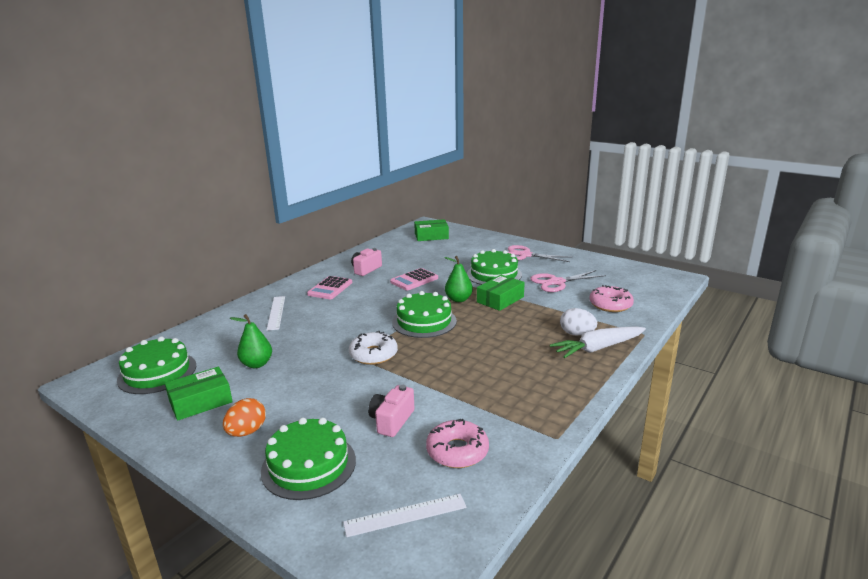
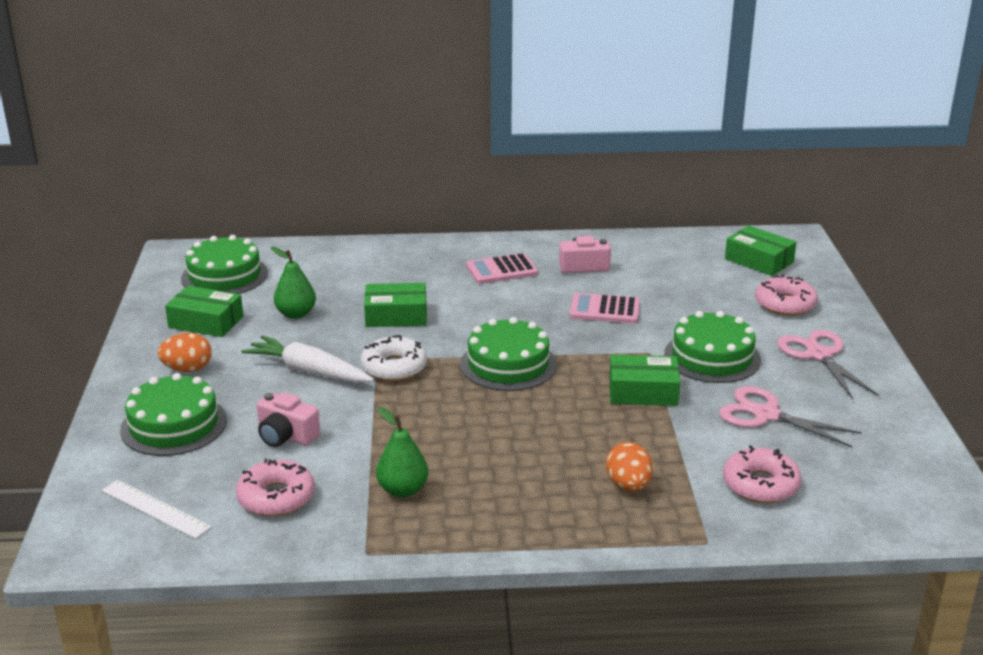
camera: 50 degrees right, 5 degrees up
(276, 312) = (404, 269): white ruler -> none
(320, 333) = (396, 315): none -> green box
(391, 420) = (286, 436): pink camera -> pink camera turned 135 degrees counterclockwise
(458, 299) = (598, 362): green pear -> green pear (402, 490)
(475, 245) = (785, 304): none -> pink donut
(577, 334) = (628, 486): white egg -> orange egg
(598, 348) = (611, 516): white carrot -> white carrot (309, 371)

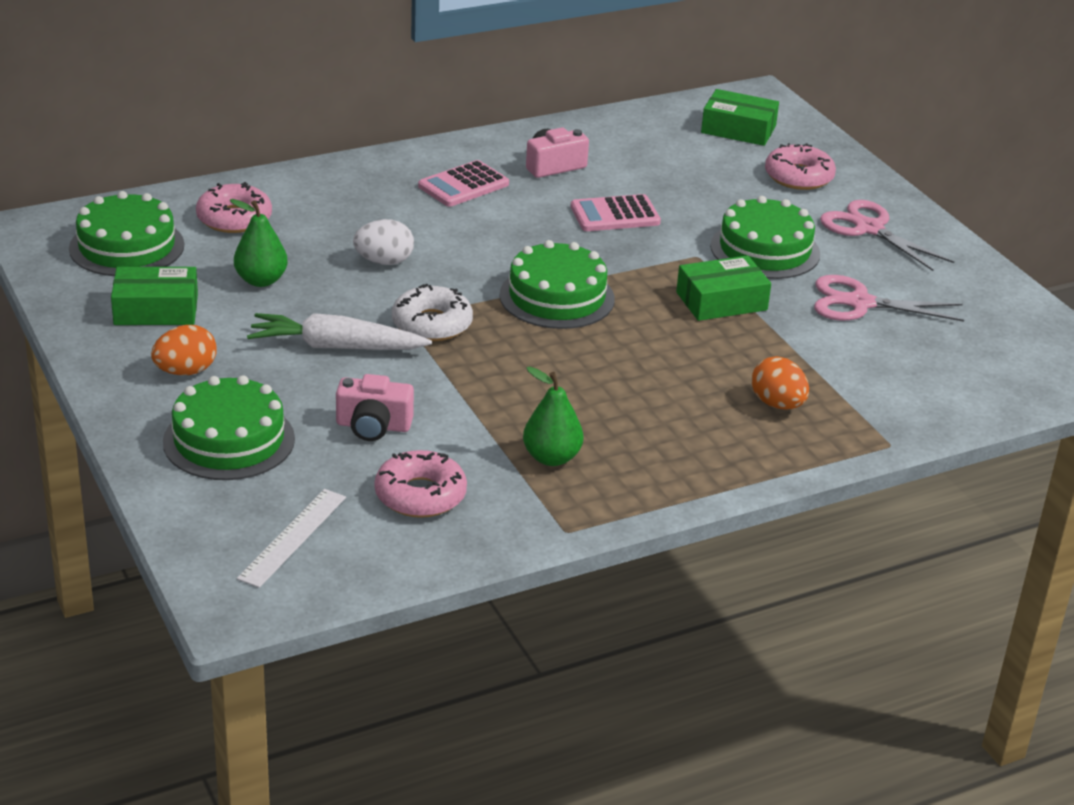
camera: 25 degrees left, 5 degrees up
(155, 509) = (293, 537): white ruler -> white ruler turned 75 degrees counterclockwise
(396, 315) = (384, 262): green box -> white egg
(760, 485) = (902, 377): pink donut -> pink donut (234, 218)

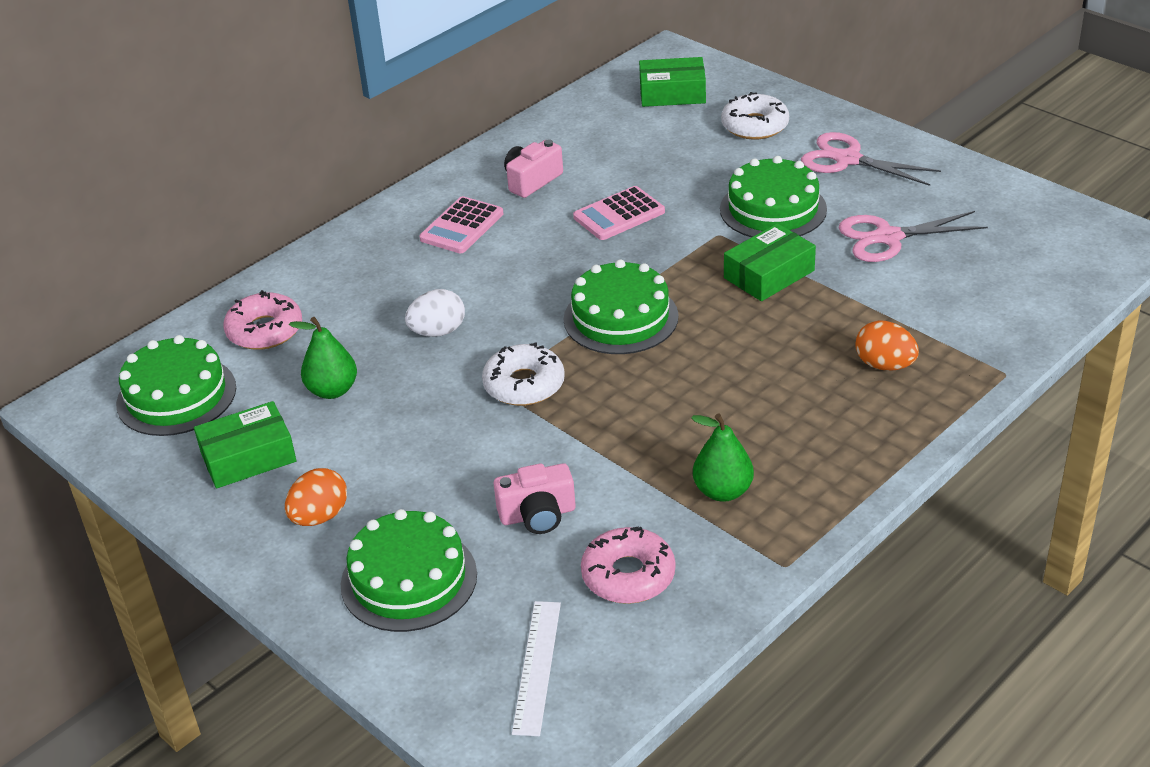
camera: 15 degrees left, 5 degrees up
(336, 347) = (449, 440): white carrot -> none
(798, 177) = (755, 126): pink donut -> white donut

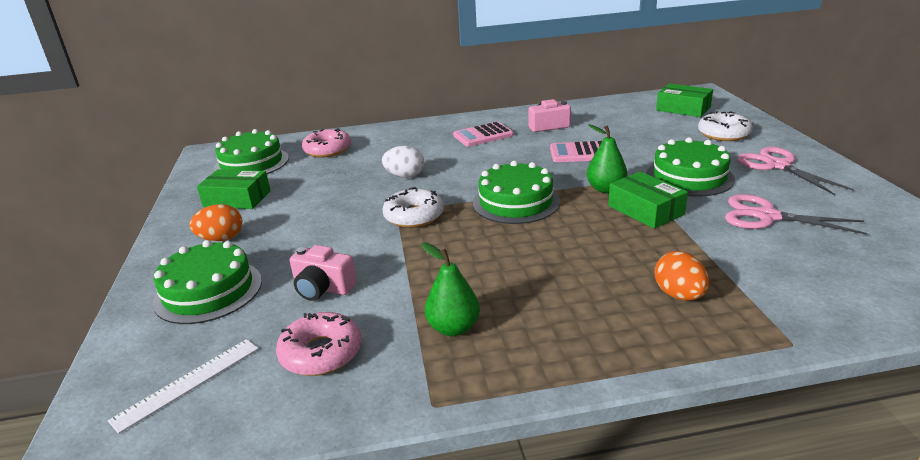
camera: 35 degrees right, 10 degrees down
(332, 390) = (317, 184): green pear -> green pear (605, 189)
(769, 274) = (645, 210): green box -> green box turned 60 degrees clockwise

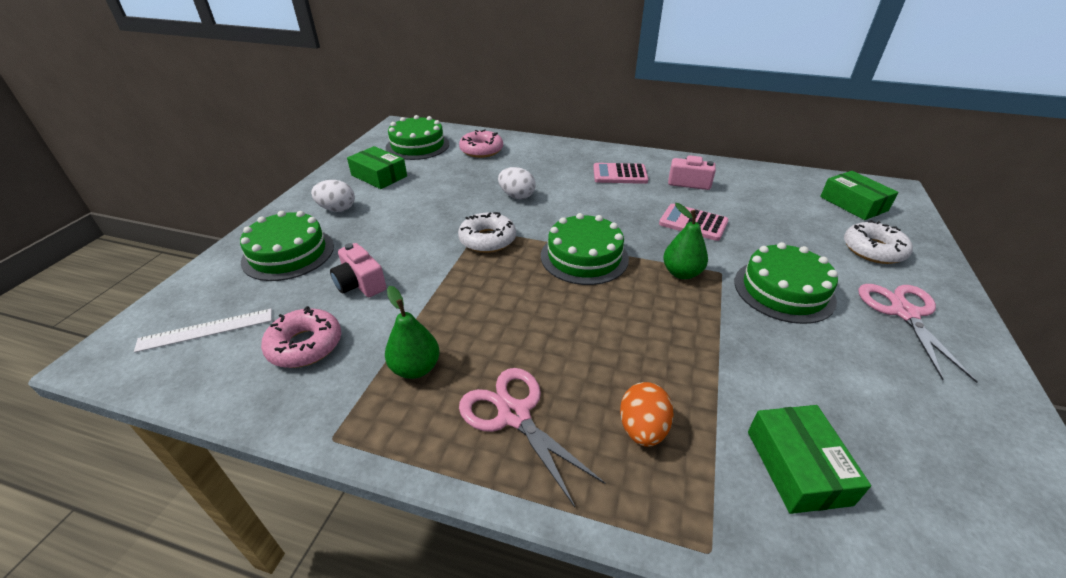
camera: 25 degrees right, 10 degrees up
(221, 239) = (337, 209): orange egg -> white egg
(645, 210) = (700, 313): green box -> green box (797, 466)
(766, 216) = (830, 374): pink scissors -> pink scissors (514, 415)

